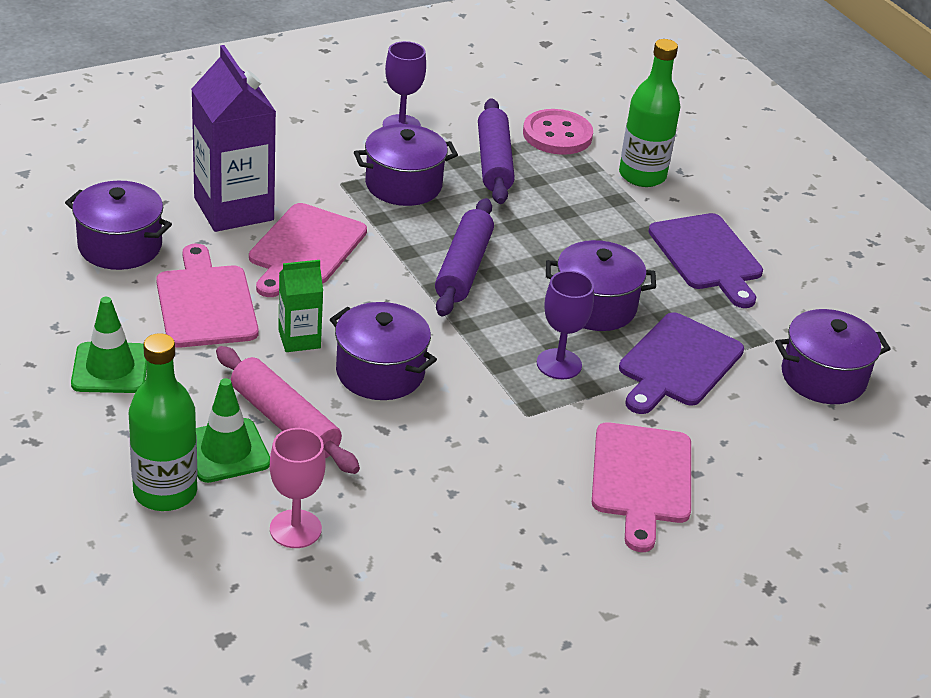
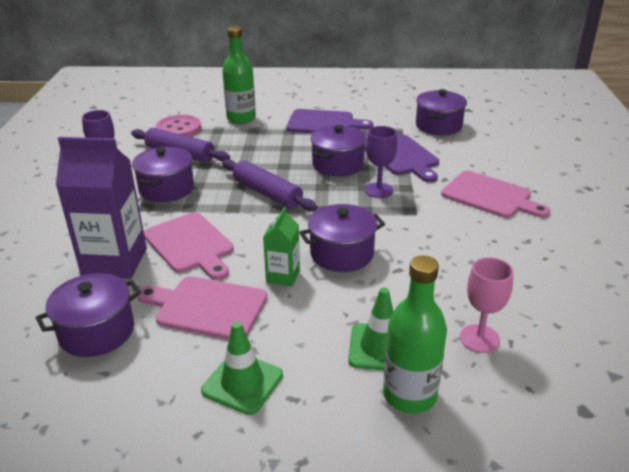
camera: 55 degrees left, 5 degrees down
(285, 421) = (365, 309): pink rolling pin -> none

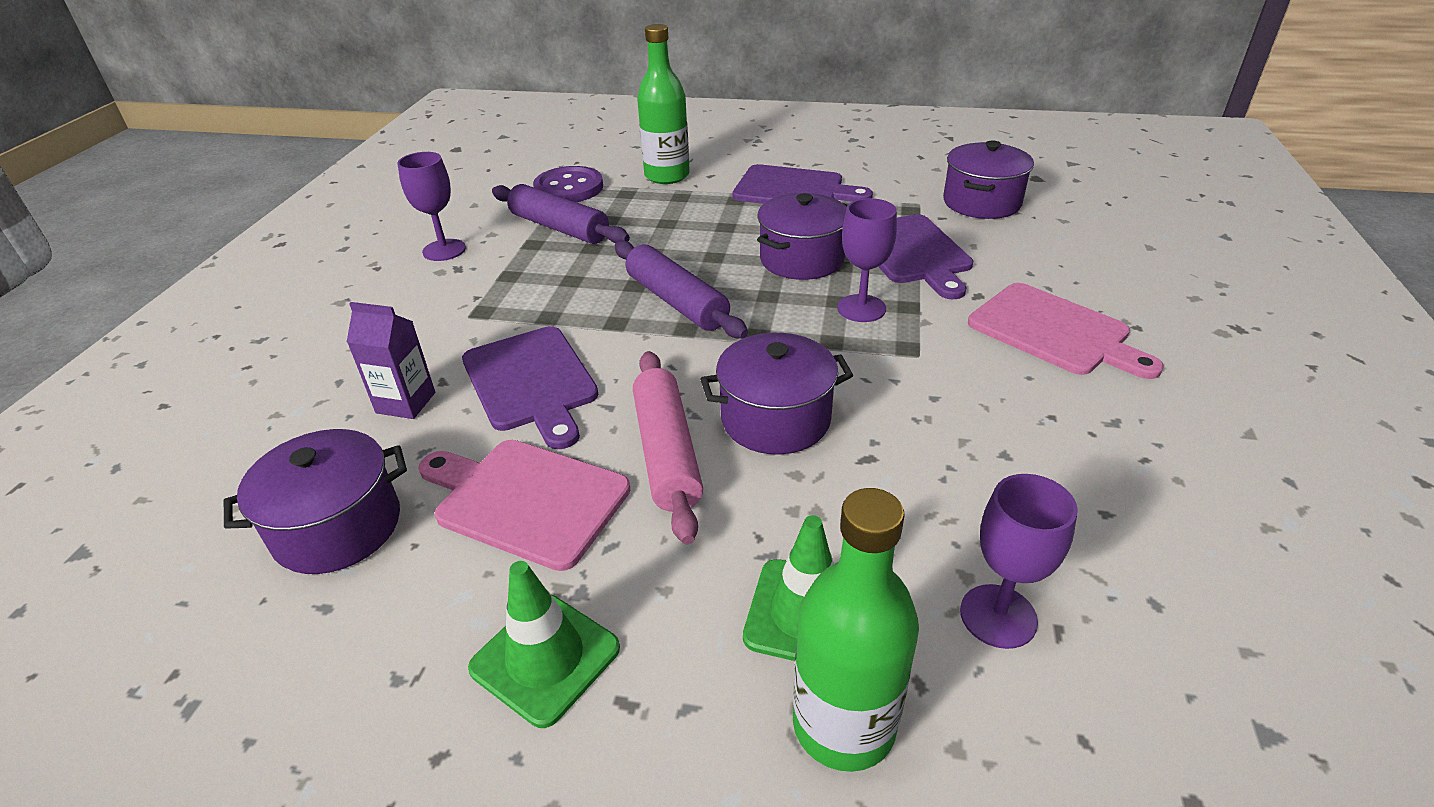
camera: 10 degrees right, 5 degrees up
(114, 262) = (406, 403): purple carton -> purple carton, size x0.52
(166, 189) = (522, 283): purple pot -> none
(179, 129) = (569, 188): pink button -> purple button
(190, 245) = (531, 382): pink cutting board -> purple cutting board
(283, 276) = (666, 453): green carton -> pink rolling pin
(479, 338) = (998, 616): pink goblet -> purple goblet

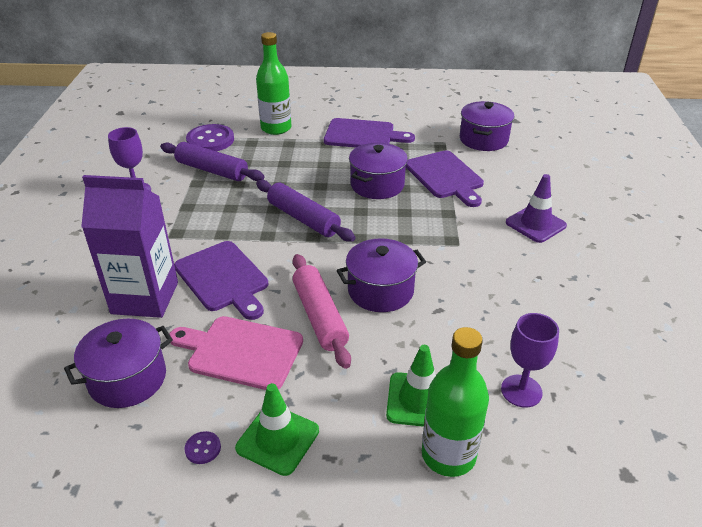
camera: 10 degrees left, 0 degrees up
(406, 403) = (145, 298): purple carton -> purple carton, size x1.91
(417, 660) = (203, 448): none -> purple button
(861, 308) = (420, 216): purple goblet -> none
(1054, 331) = (535, 224): pink cutting board -> purple traffic cone

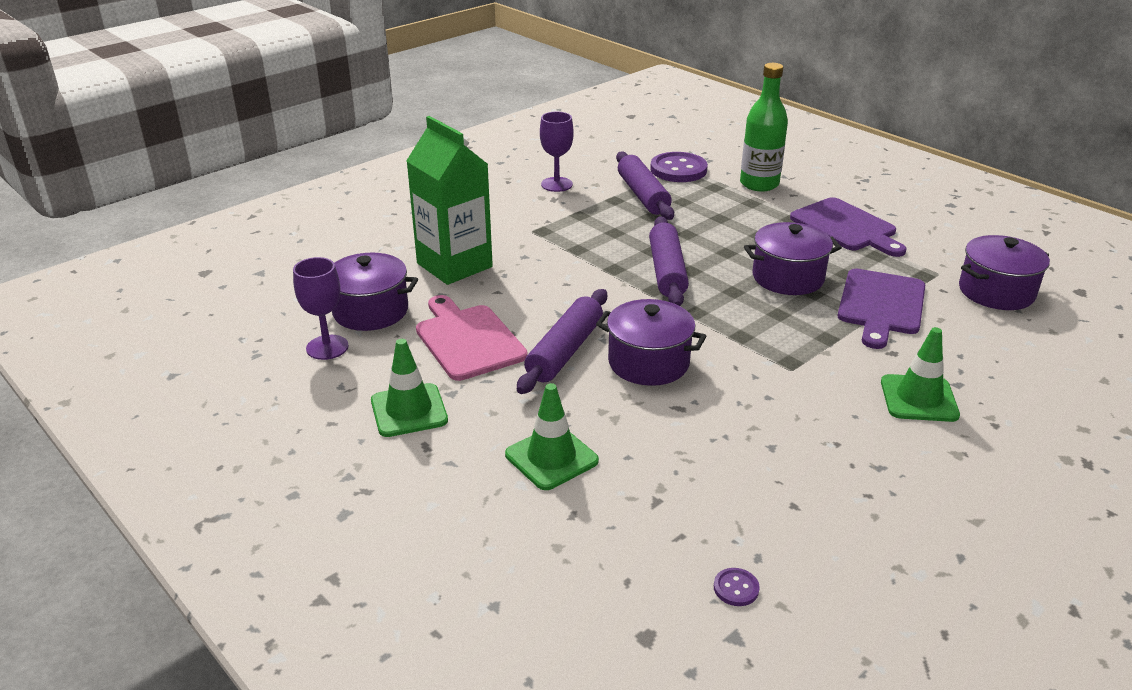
camera: 45 degrees right, 5 degrees down
(145, 298) = (454, 265): purple carton -> green carton
(203, 448) = (355, 383): purple button -> purple button (736, 588)
(223, 278) = (530, 282): purple cutting board -> none
(319, 316) = (564, 351): pink rolling pin -> purple rolling pin
(448, 455) = (514, 508): green bottle -> none
(521, 391) = (653, 512): purple goblet -> purple goblet (327, 347)
(535, 224) = (919, 399): purple traffic cone -> green traffic cone

